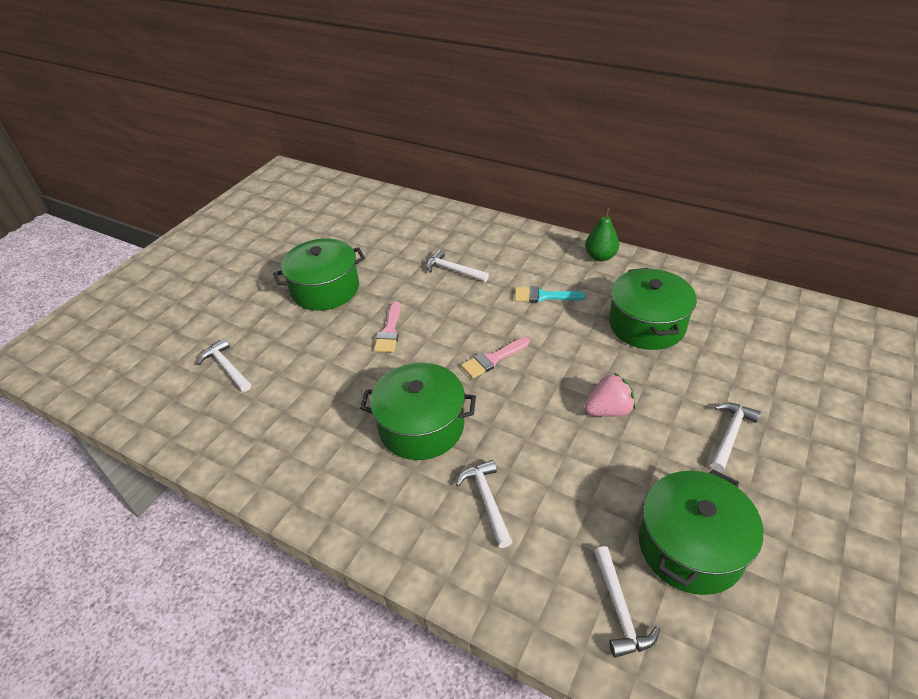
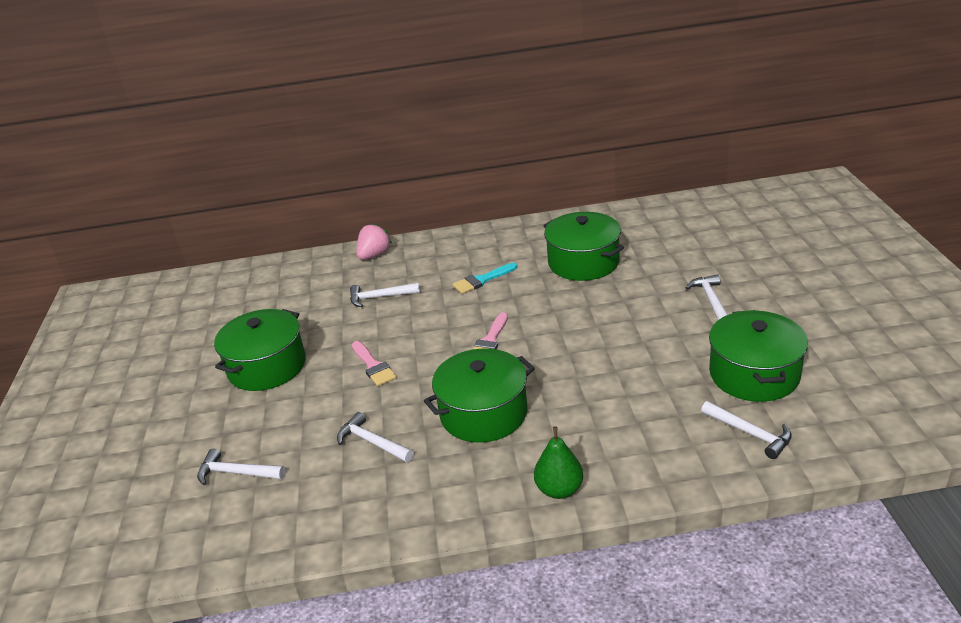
camera: 35 degrees left, 10 degrees down
(487, 500) = (592, 428): white hammer -> white hammer (372, 442)
(600, 256) = (497, 234): green pear -> green pear (559, 489)
(608, 410) = (616, 328): pink strawberry -> pink strawberry (374, 255)

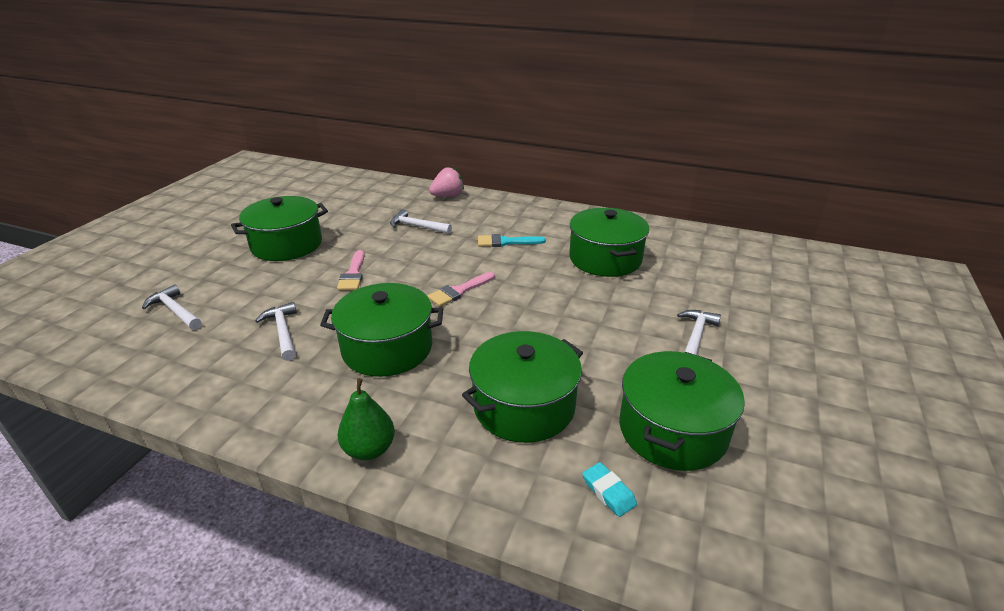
camera: 25 degrees right, 0 degrees up
(639, 406) = (524, 406): none -> green pot
(750, 433) = (608, 492): white hammer -> turquoise eraser

